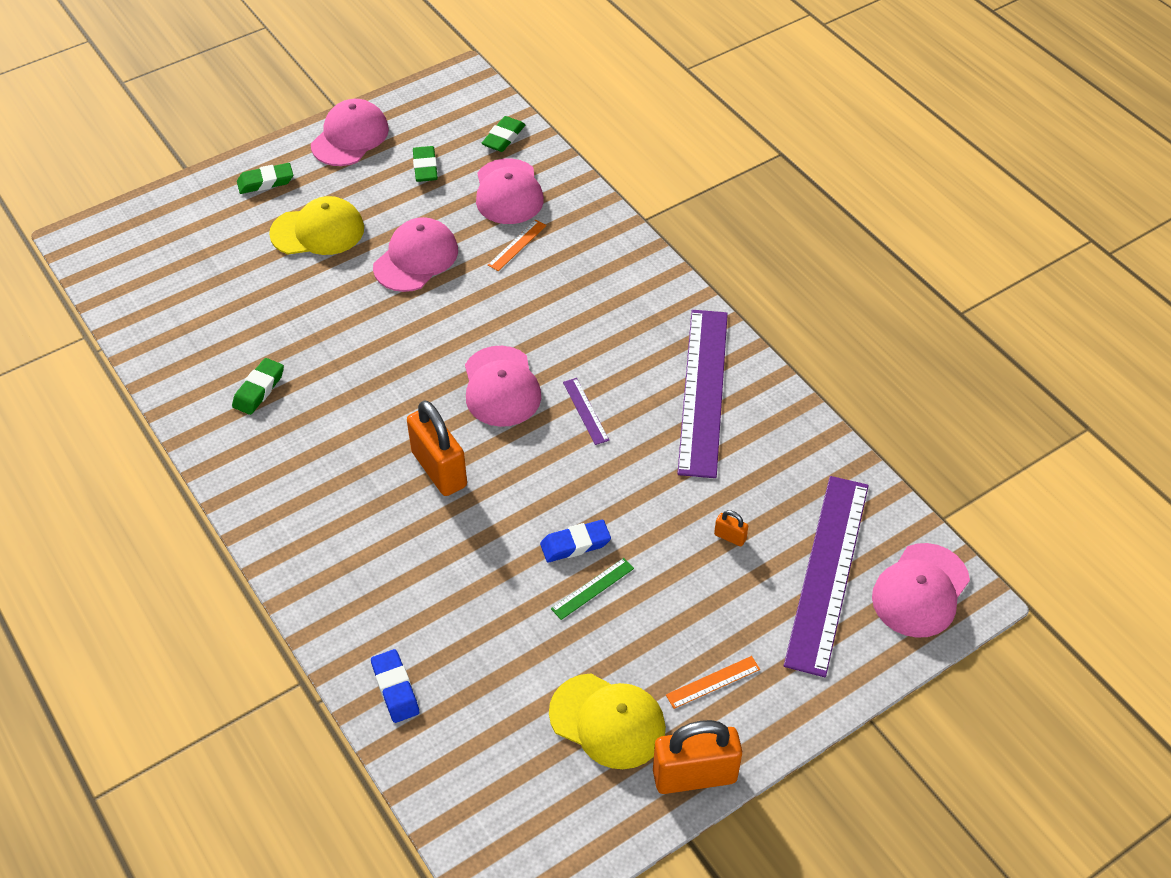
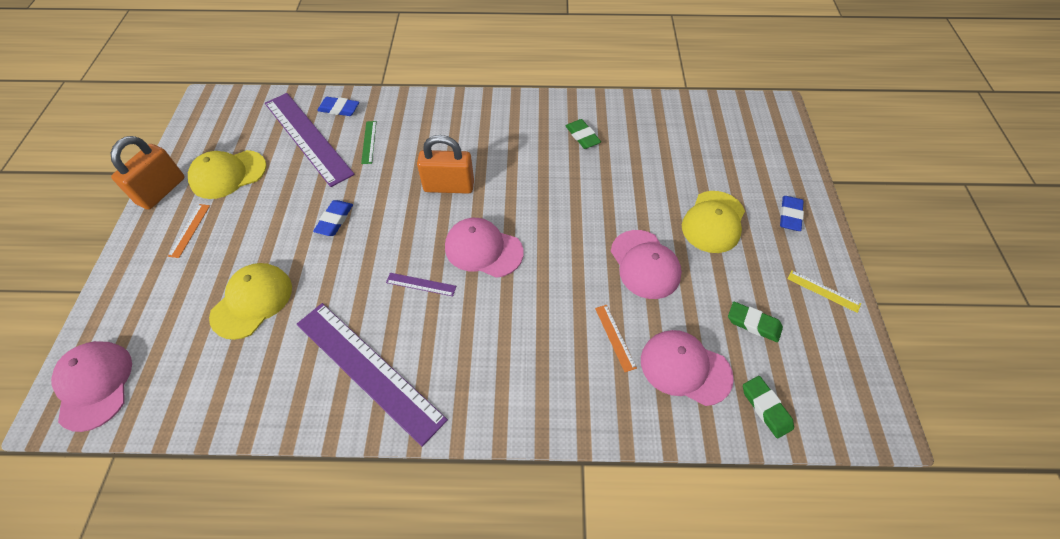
camera: 125 degrees right, 5 degrees up
(265, 182) = (790, 216): green eraser -> blue eraser
(350, 137) = (823, 291): pink cap -> yellow ruler
(592, 588) = (300, 211): green ruler -> green ruler (369, 142)
(730, 537) = (252, 301): orange padlock -> yellow cap
(828, 572) = (170, 338): purple ruler -> purple ruler (307, 138)

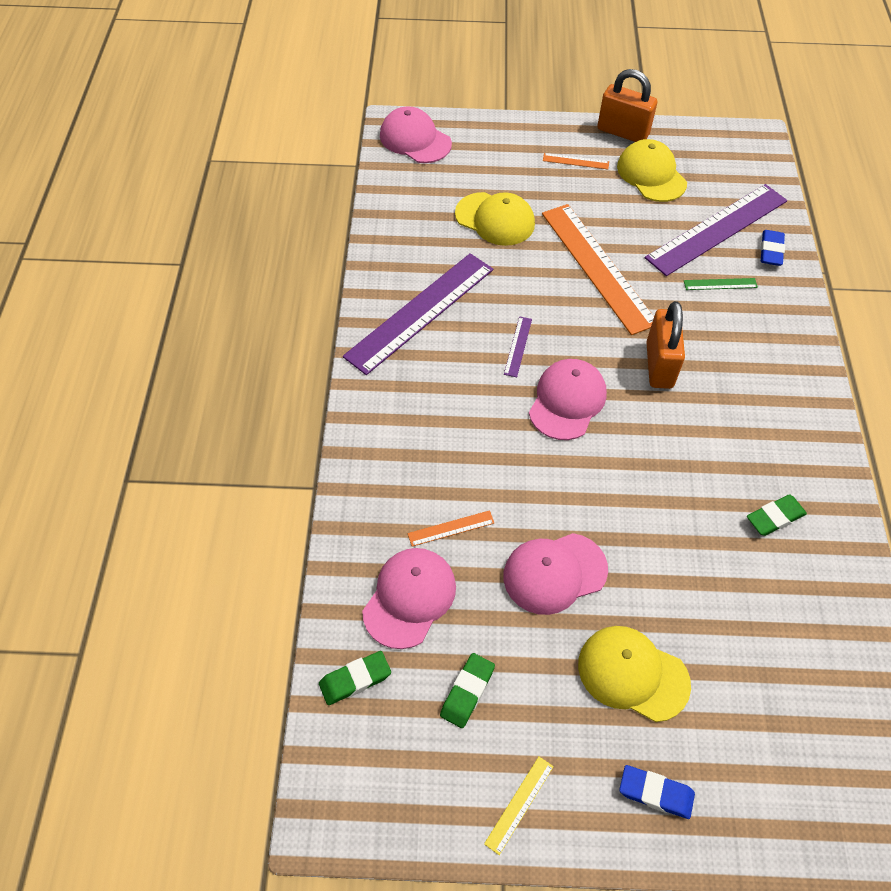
camera: 90 degrees right, 0 degrees up
(95, 385) = (415, 139): pink cap -> pink cap turned 120 degrees counterclockwise
(335, 220) = (598, 267): blue eraser -> orange ruler

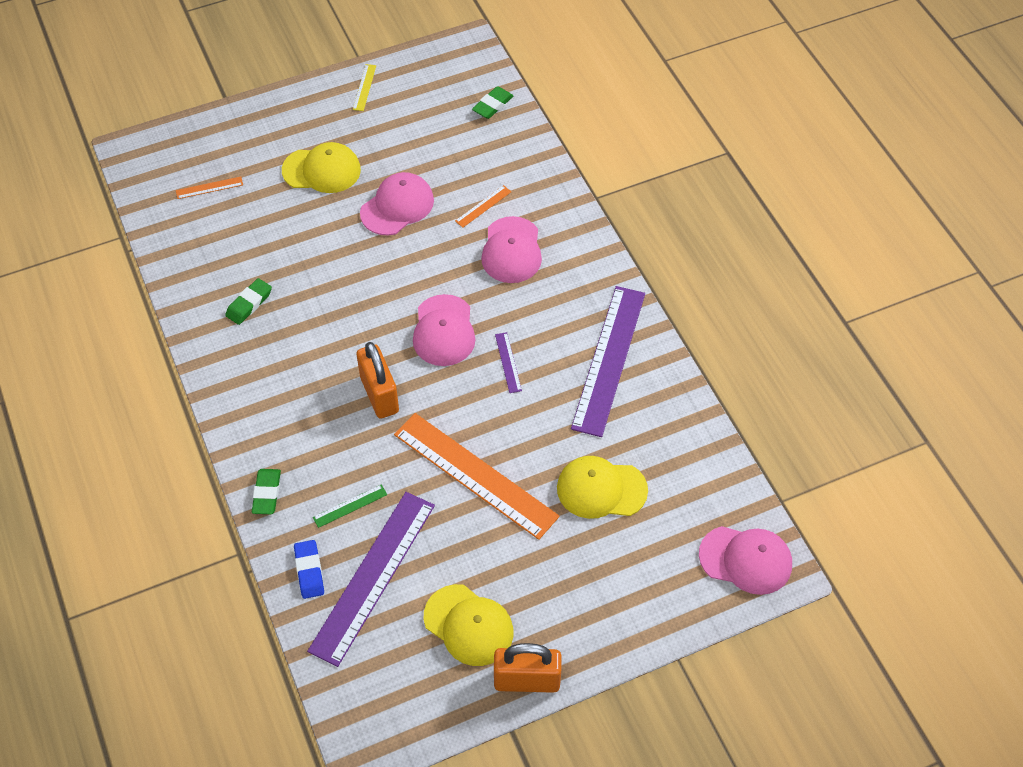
camera: 155 degrees right, 0 degrees up
(409, 598) = (486, 157): pink cap -> pink cap (511, 250)
(467, 692) = (421, 124): green eraser -> green eraser (267, 493)
(575, 161) = (559, 608): orange ruler -> orange ruler (209, 188)
(655, 793) = (287, 119): blue eraser -> none

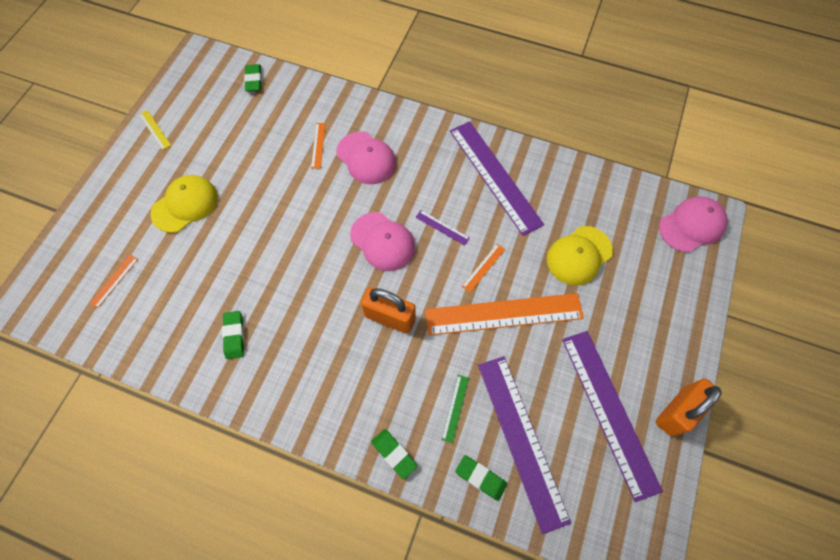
camera: 45 degrees left, 10 degrees up
(309, 571) = (480, 478): blue eraser -> green eraser
(397, 206) = (263, 188): pink cap -> none
(469, 625) = (609, 411): yellow cap -> purple ruler
(503, 424) = (483, 267): none -> orange ruler

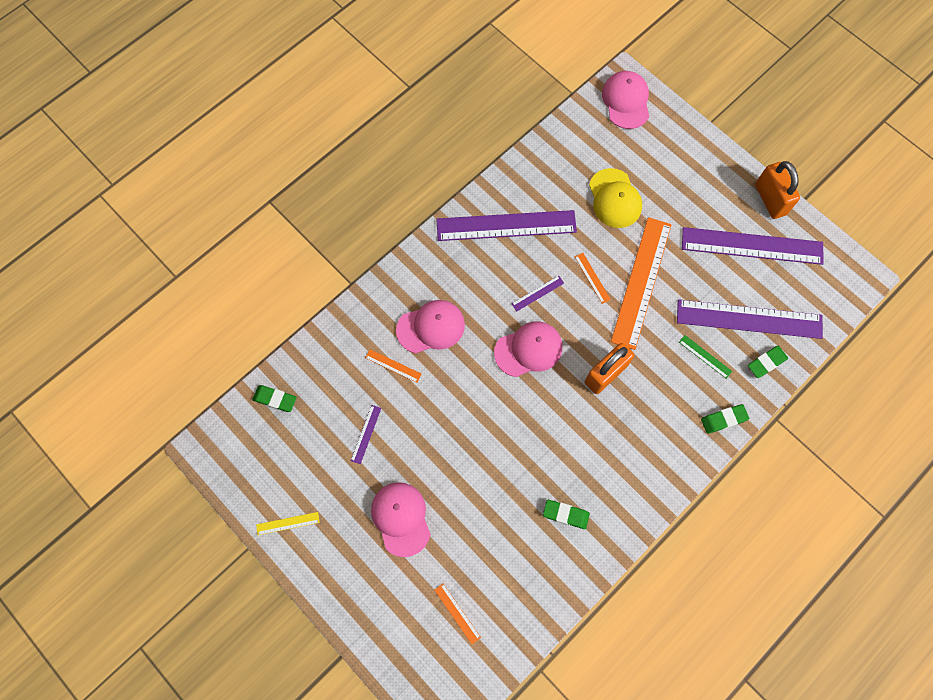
camera: 65 degrees left, 5 degrees up
(185, 205) = (401, 518): yellow cap -> pink cap
(249, 150) = (366, 434): none -> purple ruler

